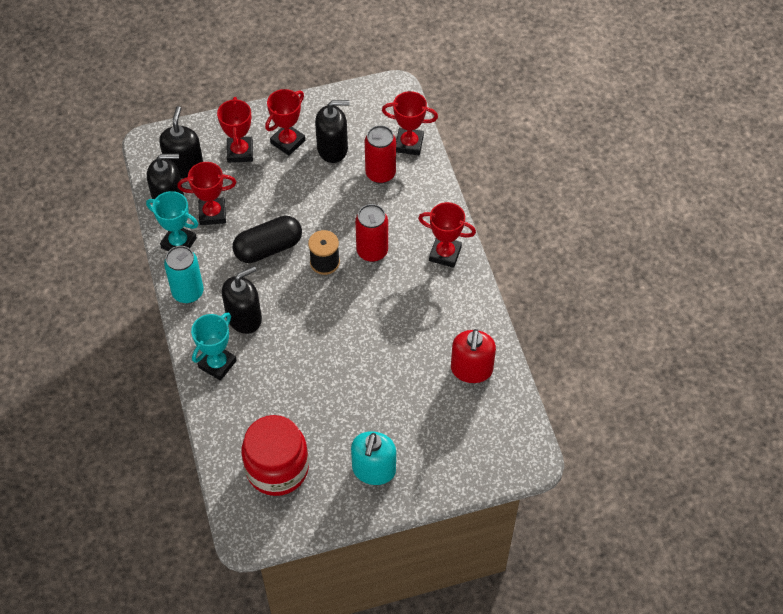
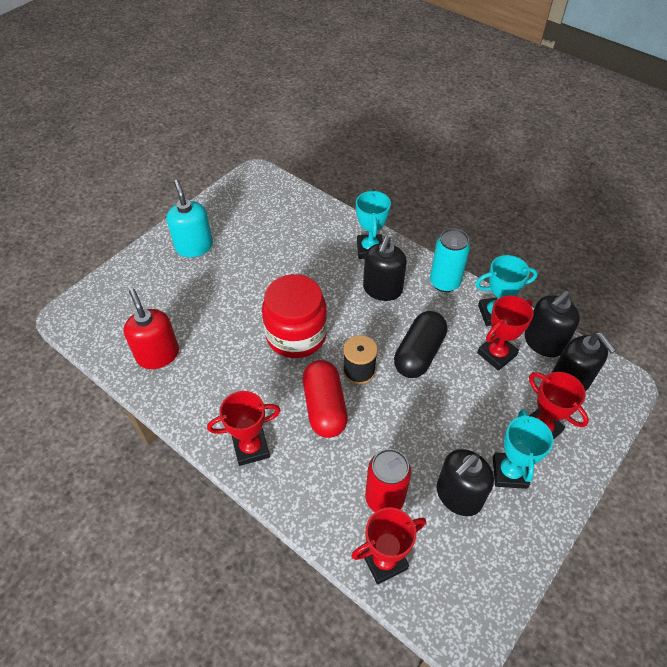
camera: 145 degrees right, 5 degrees down
(277, 468) = (266, 214): red jar -> red jar (296, 335)
(288, 142) = (509, 472): red trophy -> turquoise trophy
(372, 251) = (324, 407): red can -> red capsule

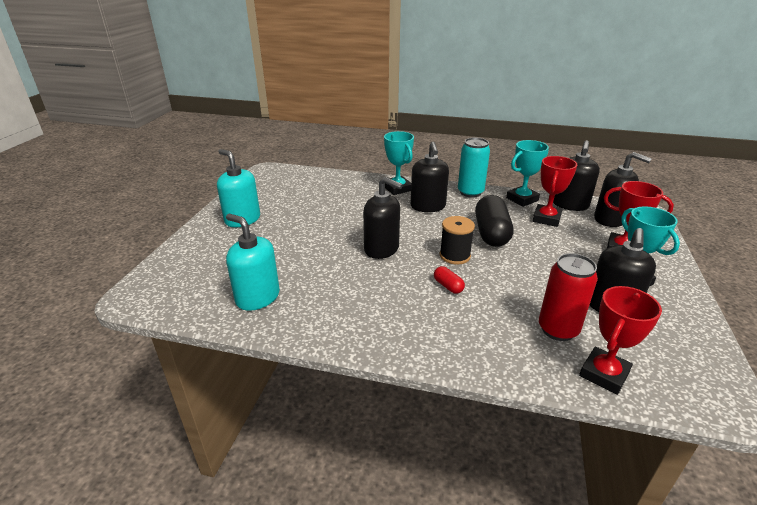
camera: 25 degrees left, 20 degrees down
(158, 355) = (257, 297): red soap dispenser -> turquoise soap dispenser
(251, 448) = (407, 335): red trophy -> none
(296, 335) = (382, 249): red jar -> black soap dispenser
(324, 407) = (448, 286): red capsule -> red capsule, size x0.45

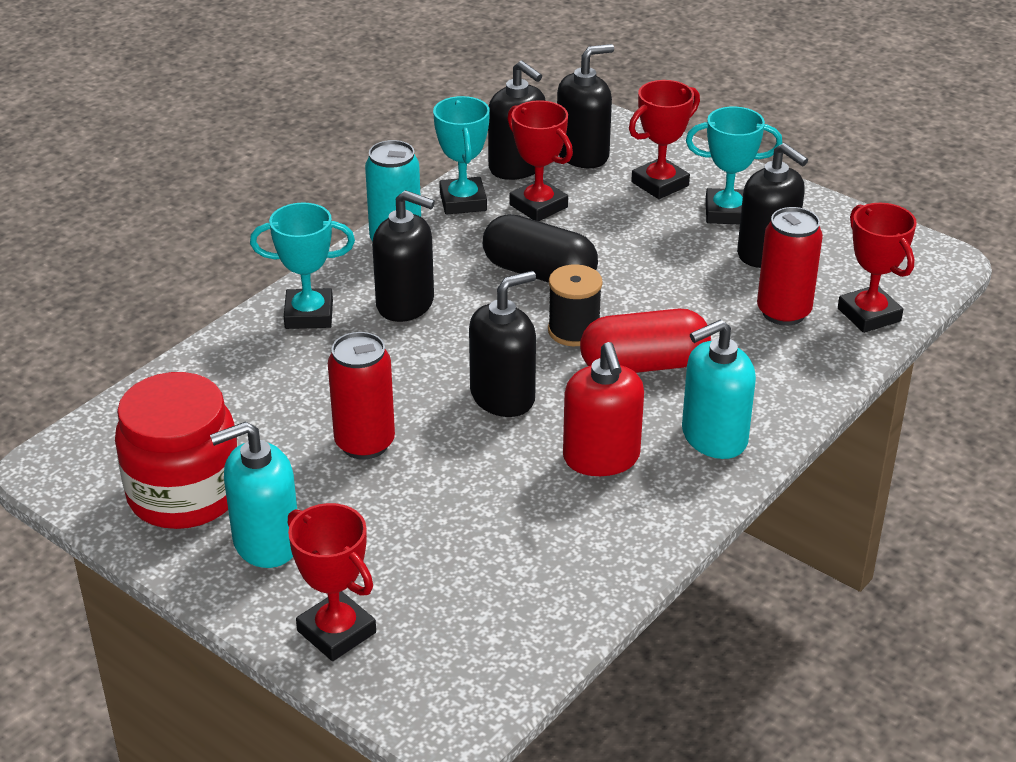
camera: 65 degrees left, 5 degrees up
(190, 250) = (336, 632): none -> red trophy
(257, 297) = (549, 565): turquoise soap dispenser -> turquoise soap dispenser (714, 437)
(264, 196) = (185, 494): none -> red jar
(320, 223) = (365, 443): none -> red can
(355, 292) = (601, 458): none -> red soap dispenser
(448, 286) = (643, 365): red capsule -> red capsule, size x2.20

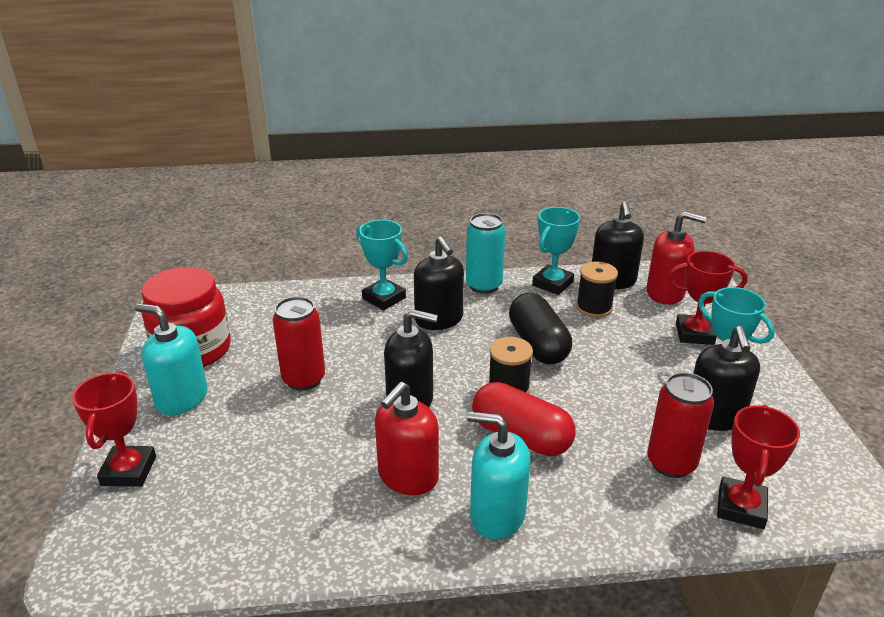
camera: 45 degrees right, 5 degrees down
(538, 206) = (594, 307): red trophy -> black spool
(583, 154) = (665, 293): black soap dispenser -> red soap dispenser

